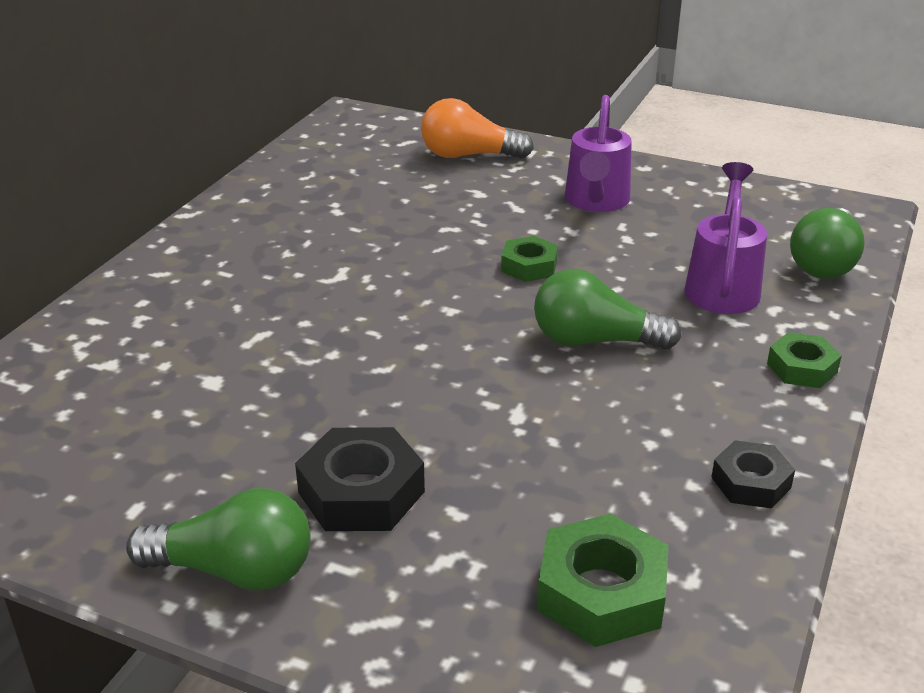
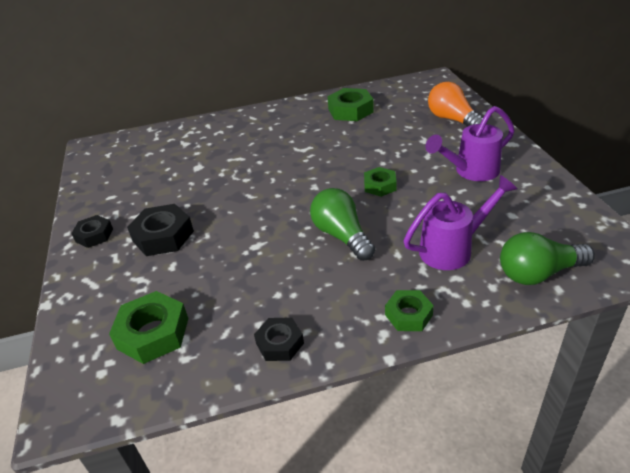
camera: 55 degrees right, 5 degrees up
(234, 571) = (94, 235): green light bulb -> black nut
(309, 198) = (350, 110): none -> green nut

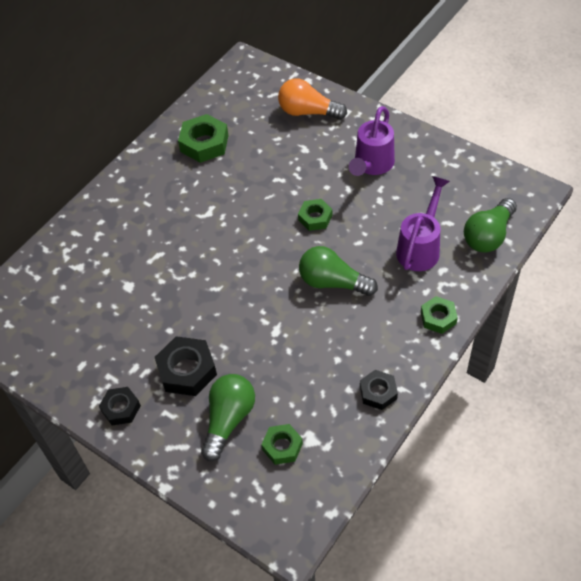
camera: 40 degrees left, 15 degrees up
(144, 287) = (228, 420): none -> green light bulb
(153, 333) = (282, 446): green nut -> green nut, size x0.63

